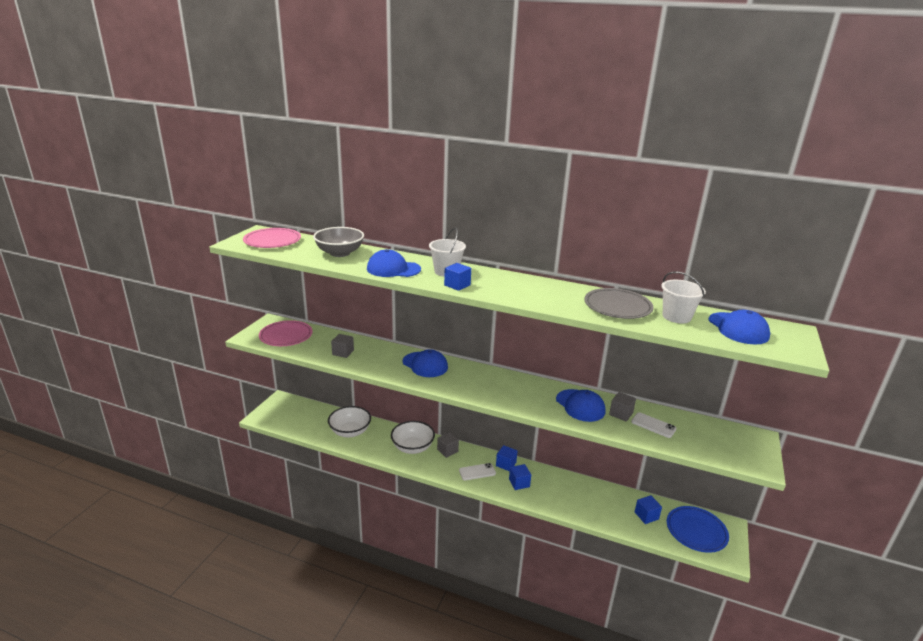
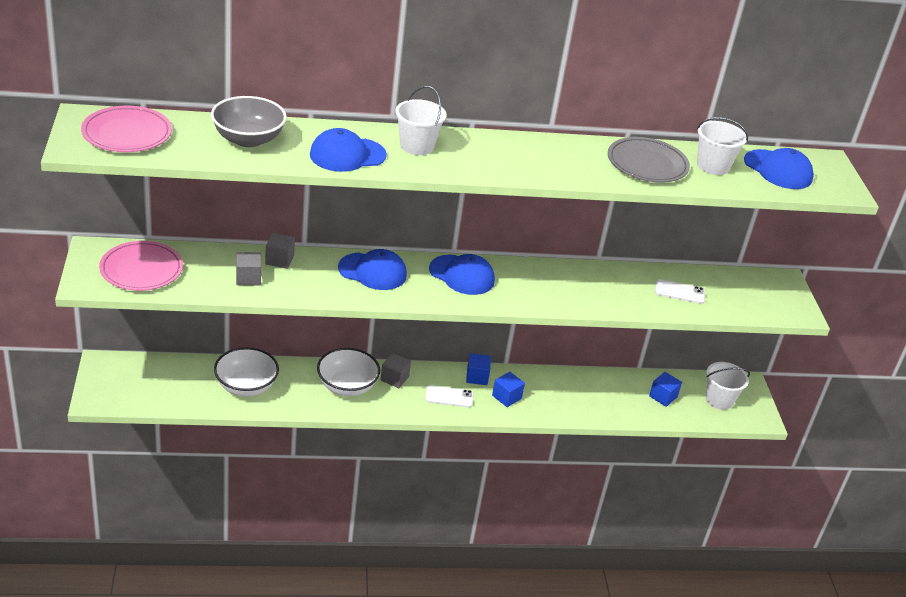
camera: 30 degrees left, 10 degrees up
(457, 285) = (449, 167): blue cube -> none
(477, 472) = (449, 397): white phone -> white phone turned 45 degrees clockwise
(580, 405) = (591, 286): blue cap -> blue cap (462, 275)
(621, 414) = (639, 285): grey cube -> grey cube (279, 260)
(696, 531) = (719, 399): blue plate -> white bucket

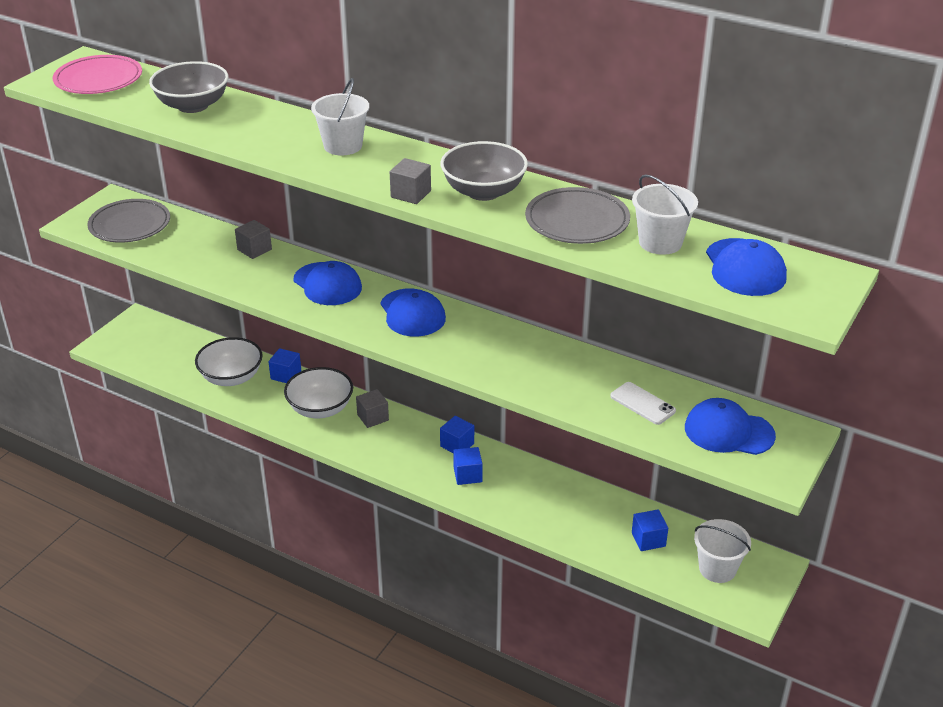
camera: 40 degrees right, 0 degrees up
(141, 270) = (130, 225): pink plate -> grey plate
(248, 278) = (208, 257): grey cube -> grey cube (411, 194)
(290, 368) = (286, 375): none -> blue cube
(347, 155) = (263, 138): blue cap -> blue cap (728, 431)
(449, 397) = (408, 453): white phone -> none
(562, 158) = (483, 191): none -> grey bowl

